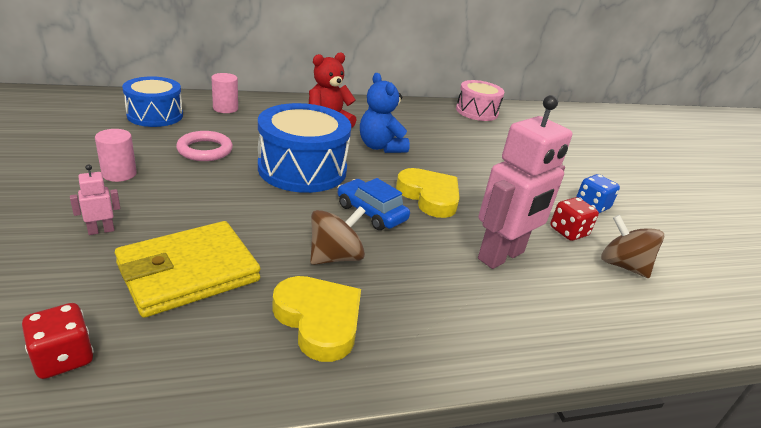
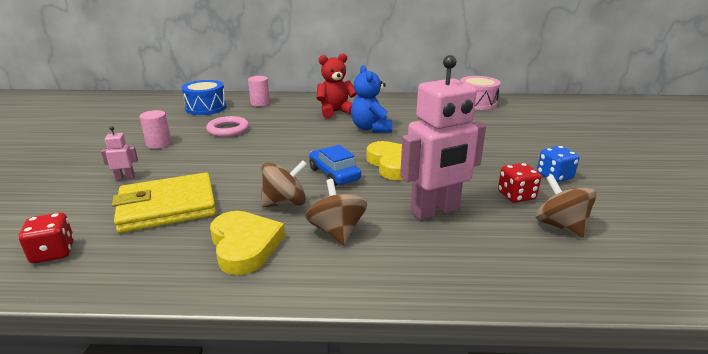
camera: 20 degrees right, 5 degrees down
(302, 169) = (295, 143): blue drum -> none
(413, 291) = (337, 231): none -> brown spinning top

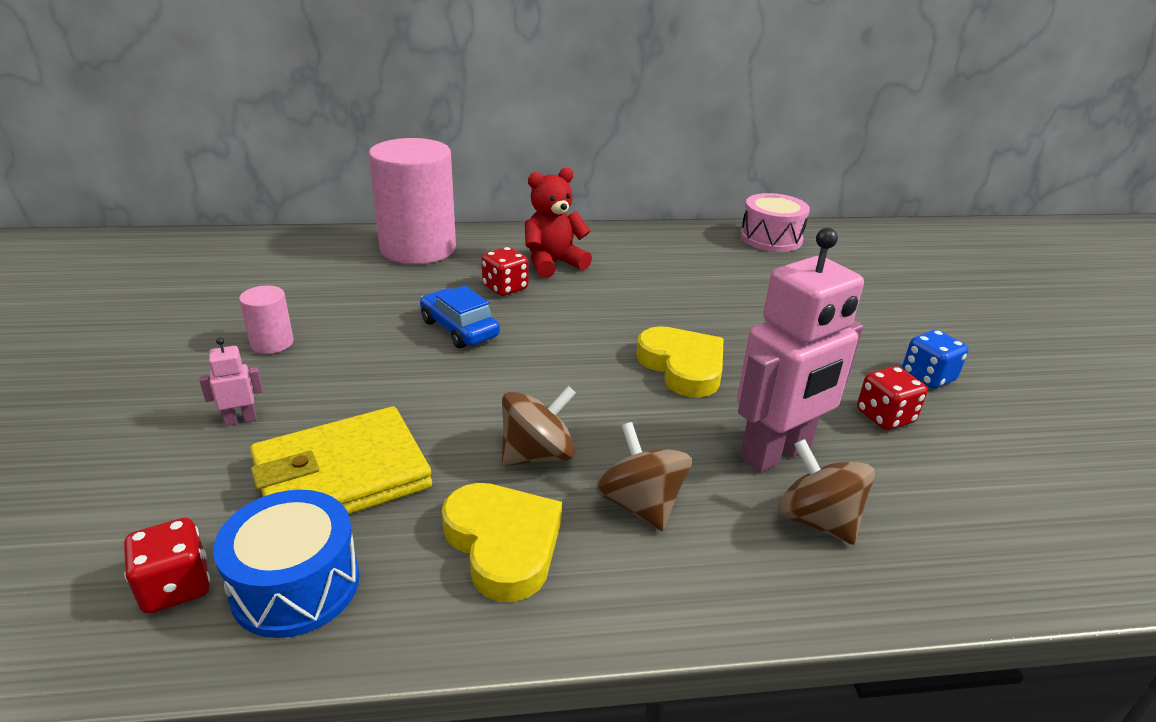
camera: 10 degrees left, 5 degrees up
(206, 108) = (326, 262): blue drum -> blue drum (296, 585)
(228, 129) = (384, 307): pink ring -> none
(260, 103) = (418, 248): pink cylinder -> pink cylinder, size x2.30
(302, 122) = (505, 288): none -> red dice
(334, 174) = (596, 391): blue car -> blue car (459, 329)
(371, 128) = (622, 296): blue teddy bear -> none
(560, 226) = (963, 468): brown spinning top -> brown spinning top (817, 520)

